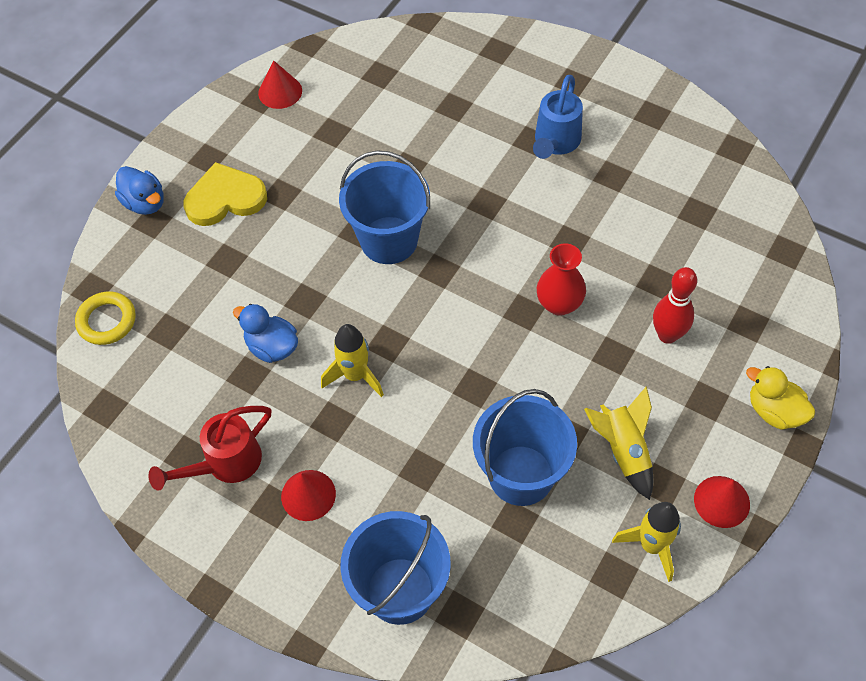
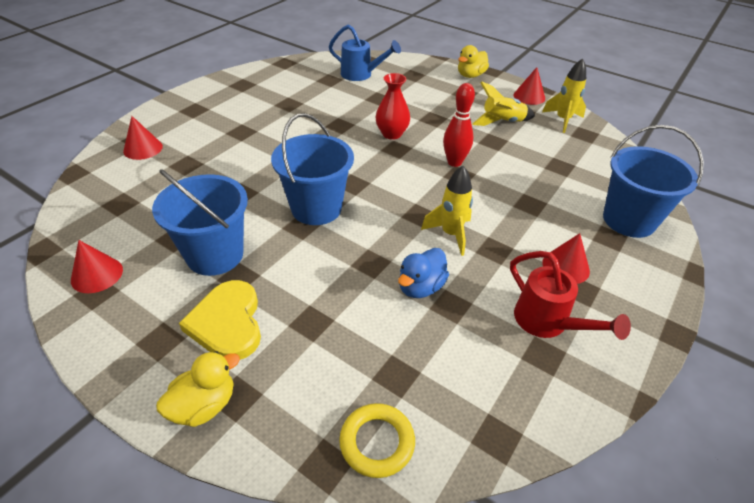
camera: 90 degrees left, 15 degrees down
(145, 203) = (204, 405): blue duck -> yellow duck
(478, 60) = (143, 148): none -> red cone
(521, 475) = (526, 161): blue bucket -> blue bucket (215, 255)
(555, 142) = (249, 122): blue watering can -> blue watering can (361, 75)
(667, 335) = (419, 99): red bowling pin -> red bowling pin (454, 162)

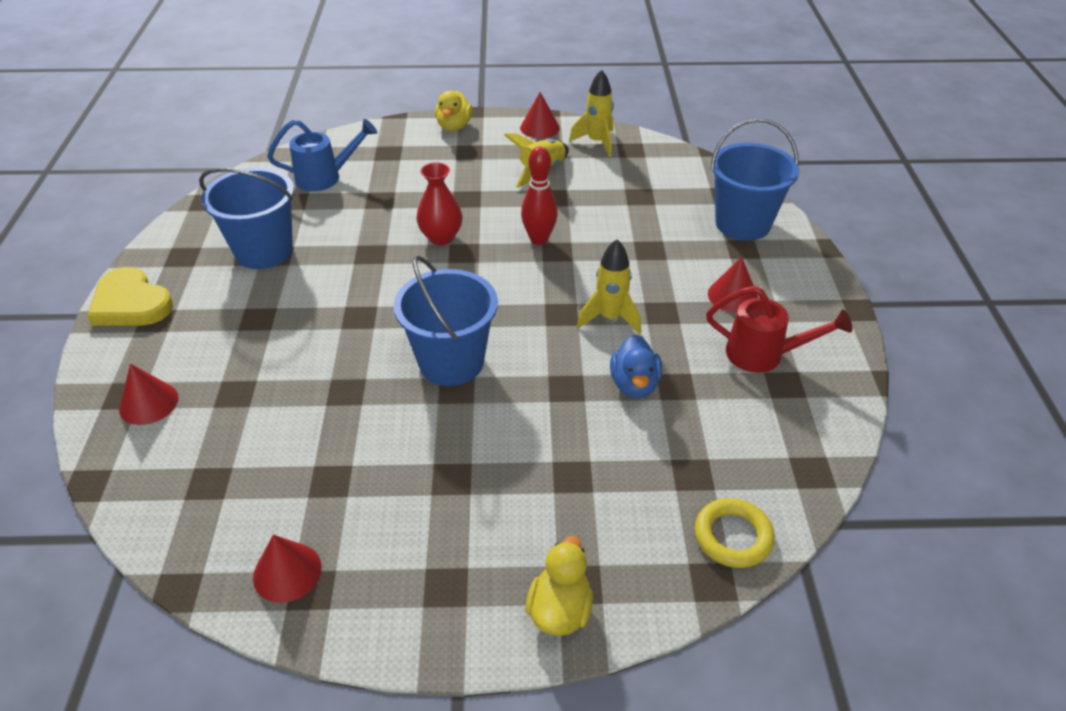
camera: 35 degrees left, 0 degrees up
(215, 255) = (399, 471): blue bucket -> blue bucket (264, 251)
(227, 323) = (494, 527): yellow heart -> yellow heart (131, 303)

